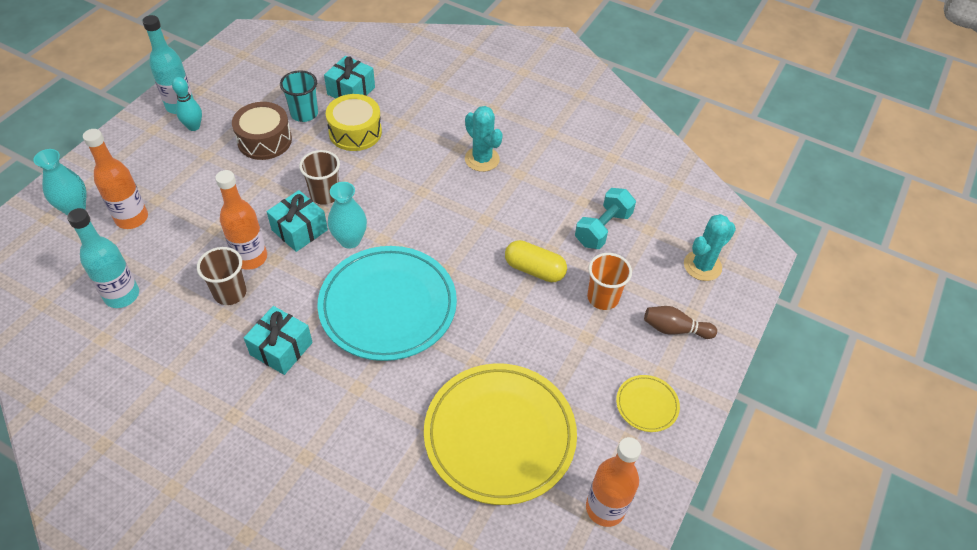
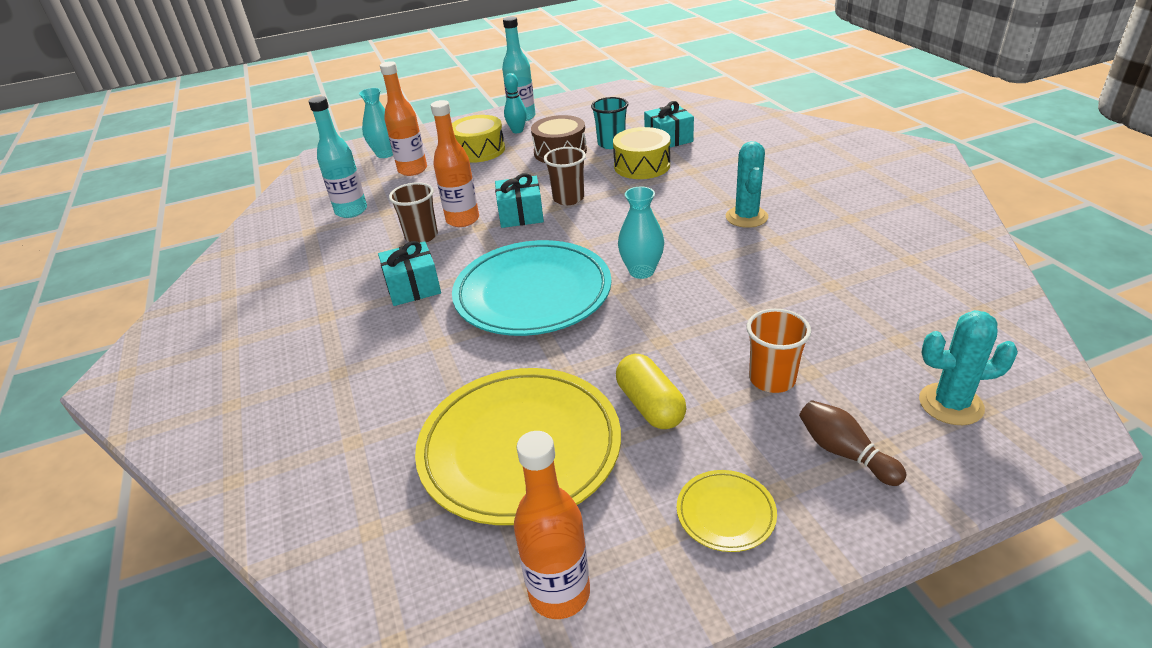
camera: 45 degrees right, 15 degrees down
(179, 167) = (479, 150): none -> yellow drum
(350, 240) = (554, 235): turquoise vase -> turquoise vase (641, 271)
(534, 270) = (712, 322): yellow capsule -> yellow capsule (650, 405)
(603, 229) = (835, 317): turquoise dumbbell -> none

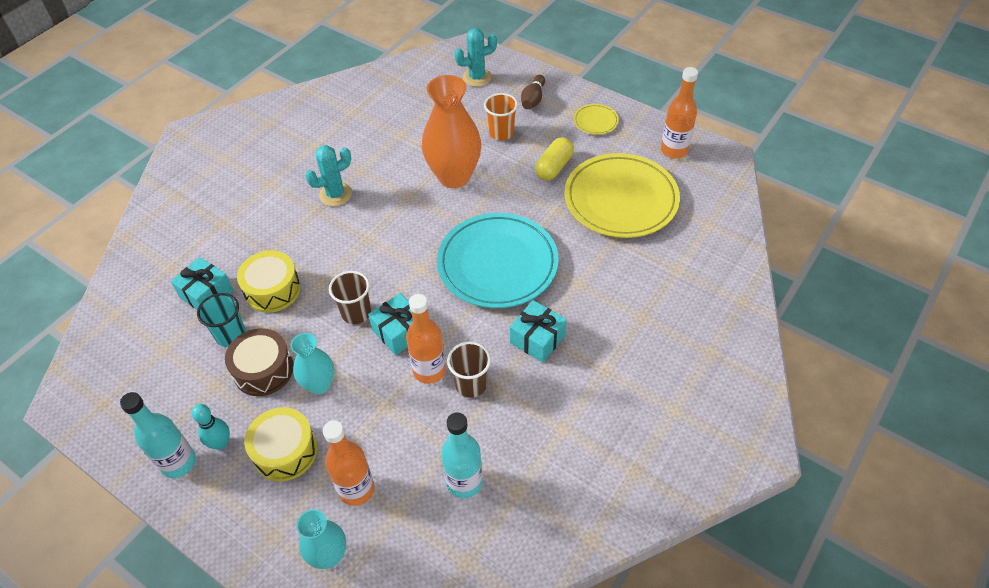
camera: 125 degrees left, 15 degrees up
(641, 271) = (437, 220): turquoise vase -> turquoise vase (319, 385)
(708, 305) = (454, 176): none -> orange vase
(950, 404) = (477, 77): turquoise cactus -> turquoise cactus turned 75 degrees counterclockwise

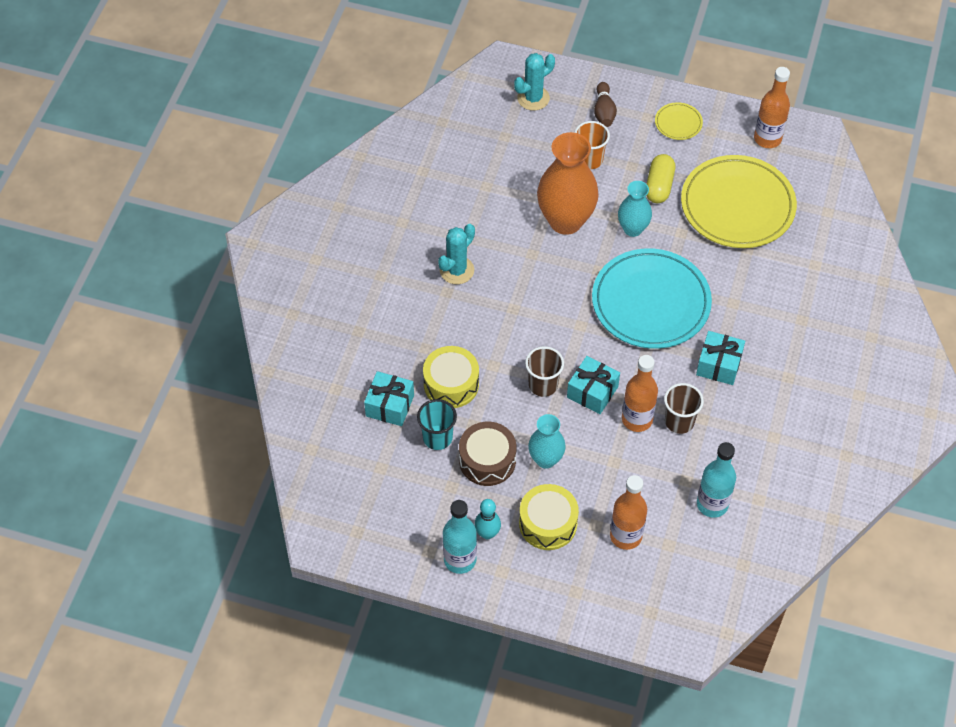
camera: 20 degrees left, 5 degrees up
(329, 555) = (630, 592): turquoise vase -> turquoise vase (632, 229)

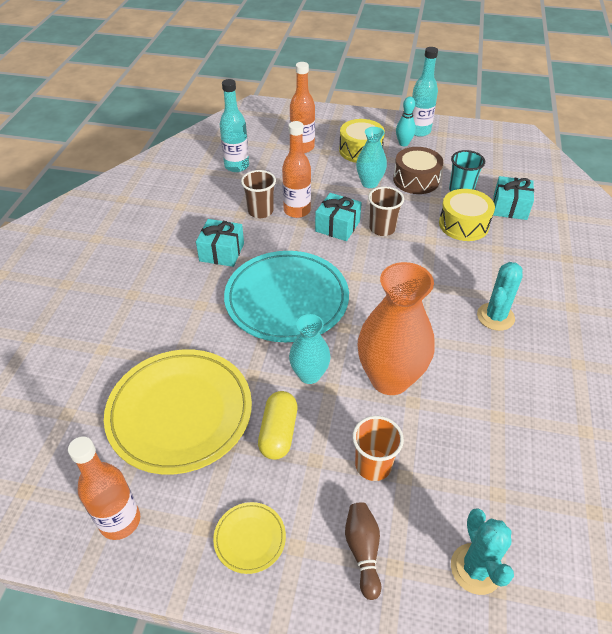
camera: 175 degrees right, 10 degrees down
(533, 98) = (476, 568): turquoise cactus -> turquoise cactus turned 60 degrees counterclockwise

